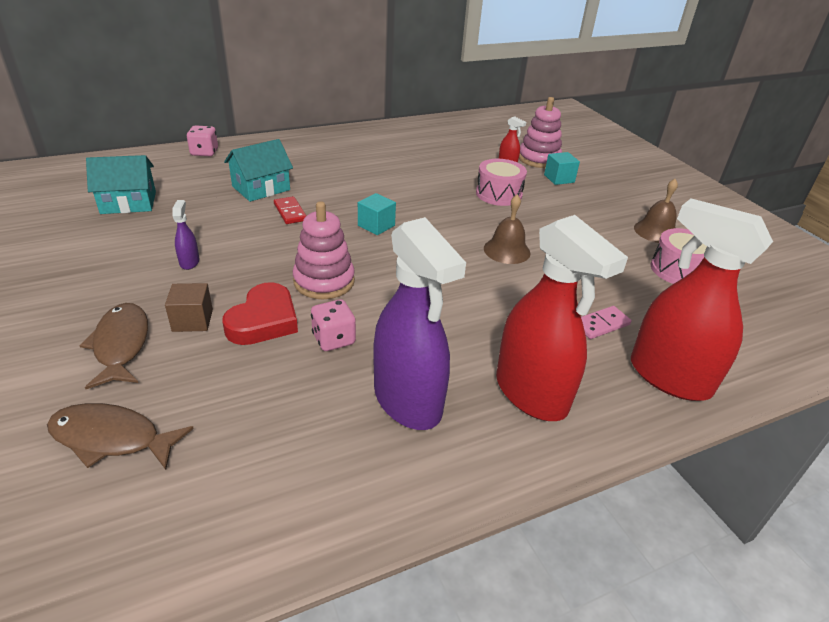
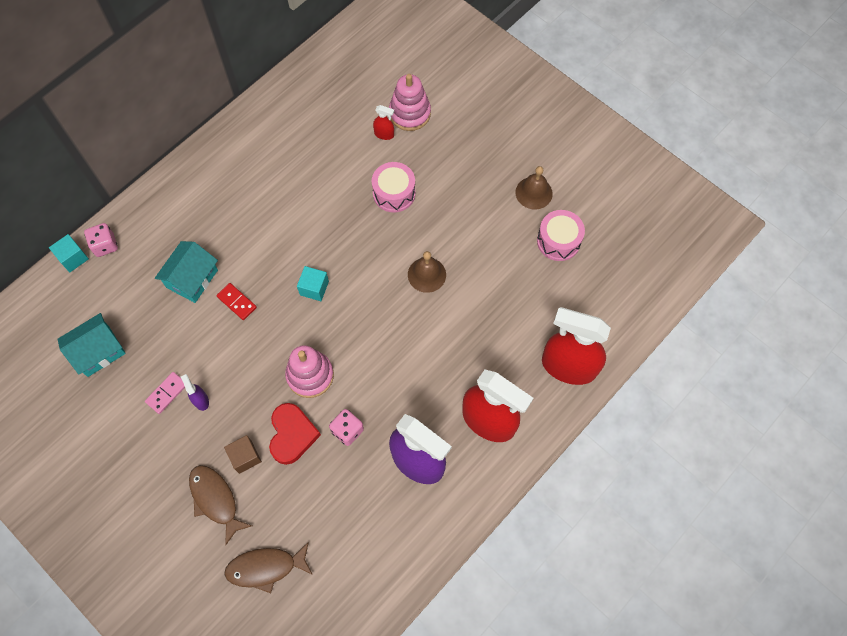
camera: 20 degrees left, 30 degrees up
(559, 178) = (437, 142): turquoise cube -> turquoise cube (73, 258)
(601, 324) = (516, 333): pink domino -> pink domino (167, 393)

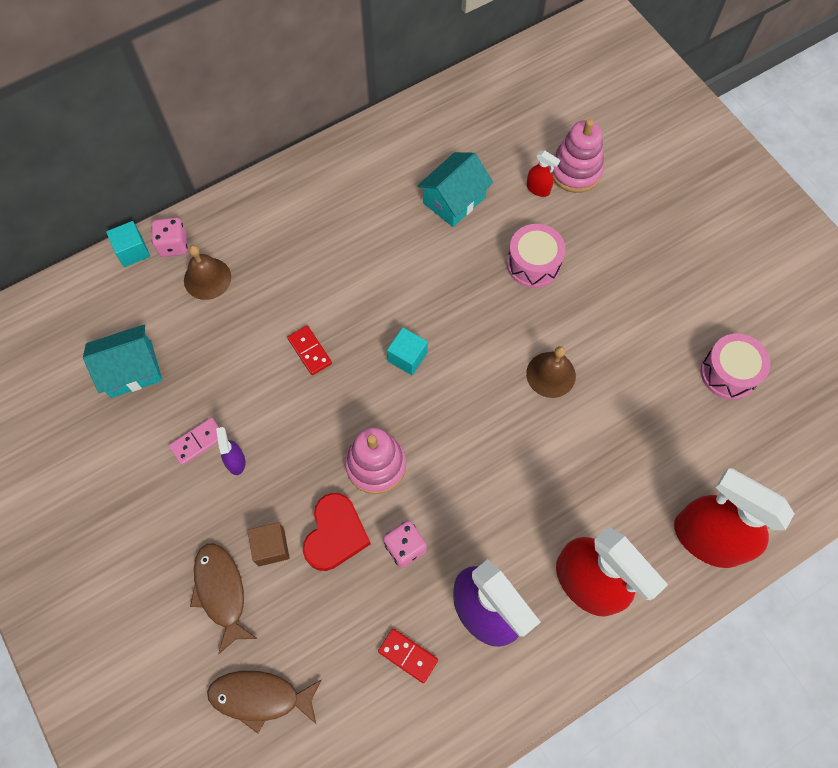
camera: 15 degrees right, 0 degrees up
(192, 278) = (264, 309): turquoise house -> turquoise house (454, 200)
(369, 508) = (408, 656): none -> red domino
(534, 193) = (710, 304): brown bell -> brown bell (207, 278)

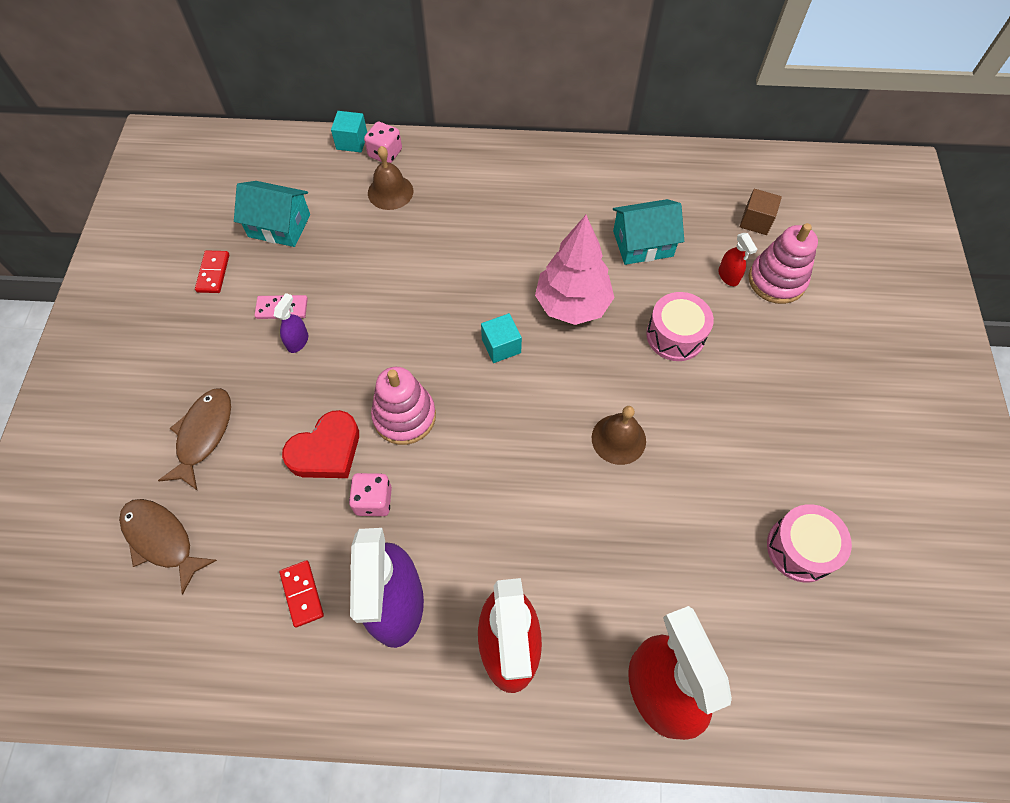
camera: 35 degrees right, 5 degrees down
(271, 547) = (269, 426): brown cube -> brown cube (756, 221)
(310, 351) = (424, 293): red domino -> red domino (213, 273)
(437, 287) = (572, 305): none -> pink tree

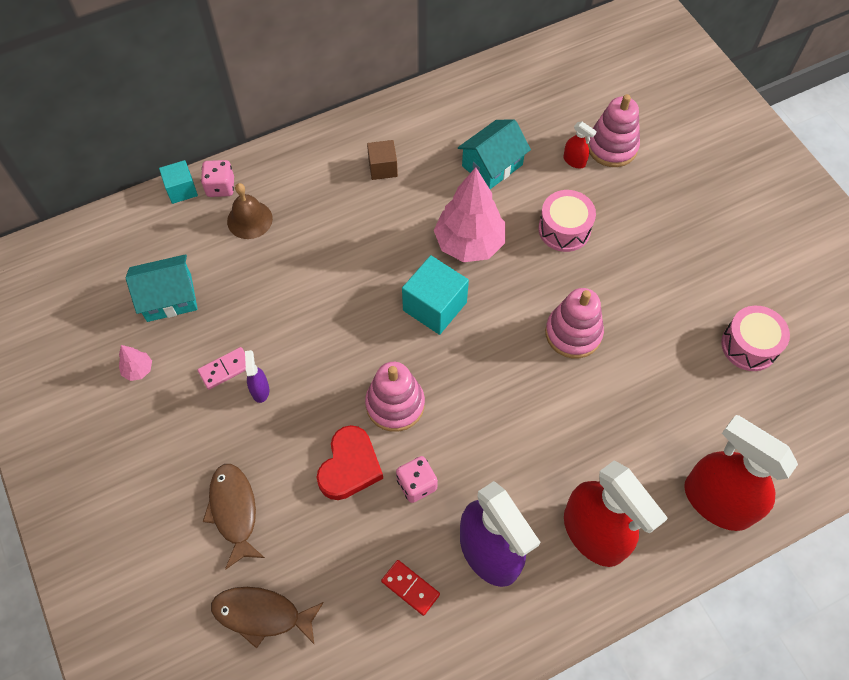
camera: 30 degrees left, 0 degrees up
(213, 273) = (138, 370): red domino -> pink tree
(501, 346) = (434, 306): turquoise cube -> turquoise cube, size x1.64
(618, 439) = (573, 333): brown bell -> pink stacking toy
(756, 221) = (567, 105): brown cube -> brown cube (383, 168)

